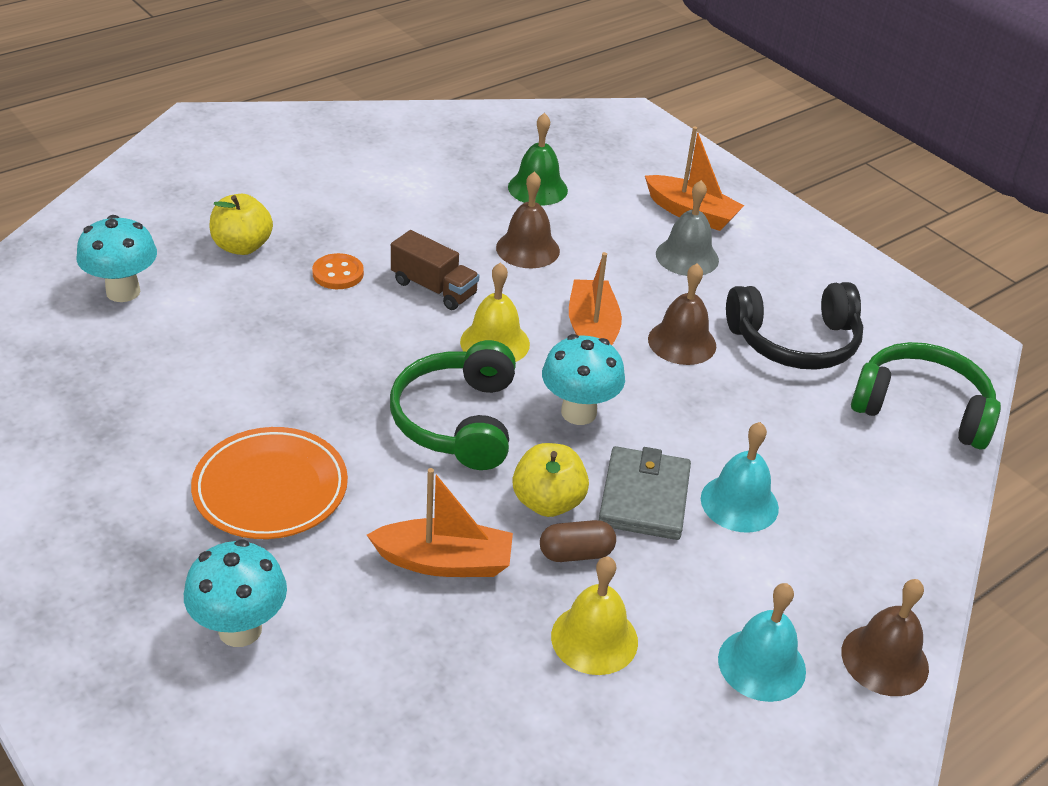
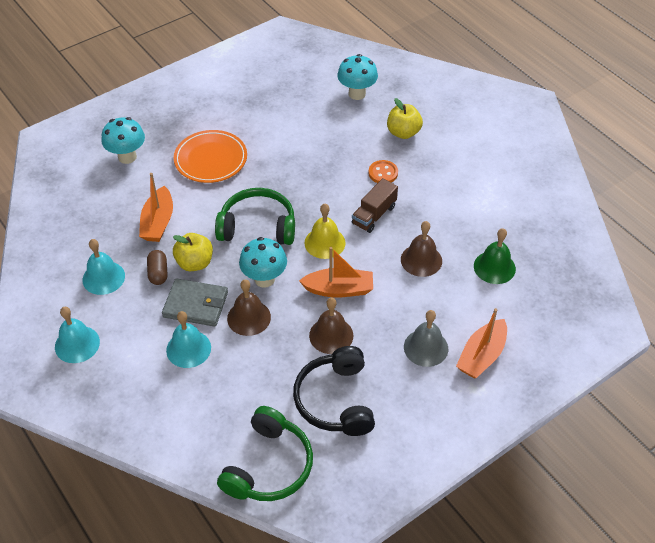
camera: 95 degrees right, 10 degrees up
(594, 638) = (103, 277): yellow bell -> turquoise bell
(884, 659) = (70, 400): brown bell -> brown bell (249, 317)

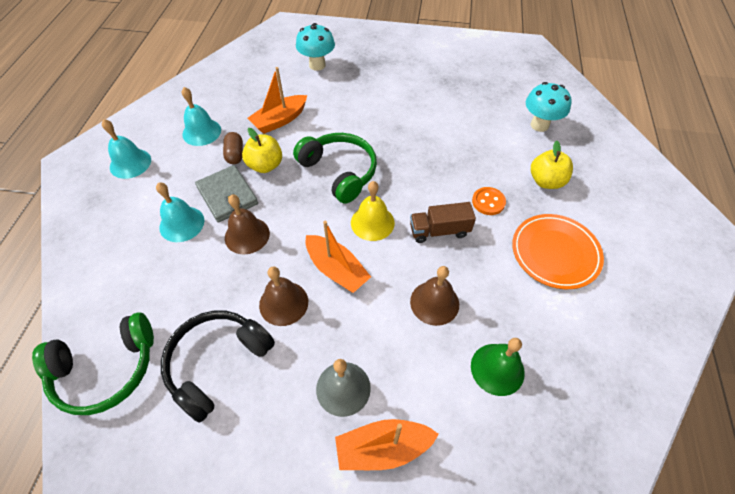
camera: 45 degrees right, 5 degrees up
(158, 273) = (235, 154): brown capsule -> brown capsule turned 45 degrees counterclockwise
(211, 159) = (368, 102): orange plate -> orange plate (555, 253)
(264, 279) = (294, 215): turquoise mushroom -> none

